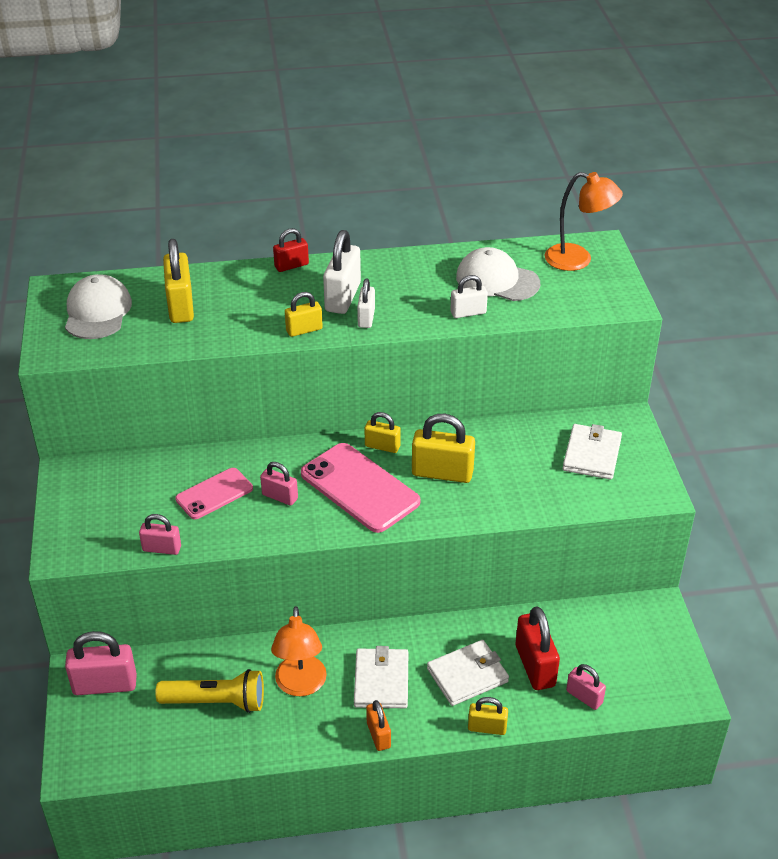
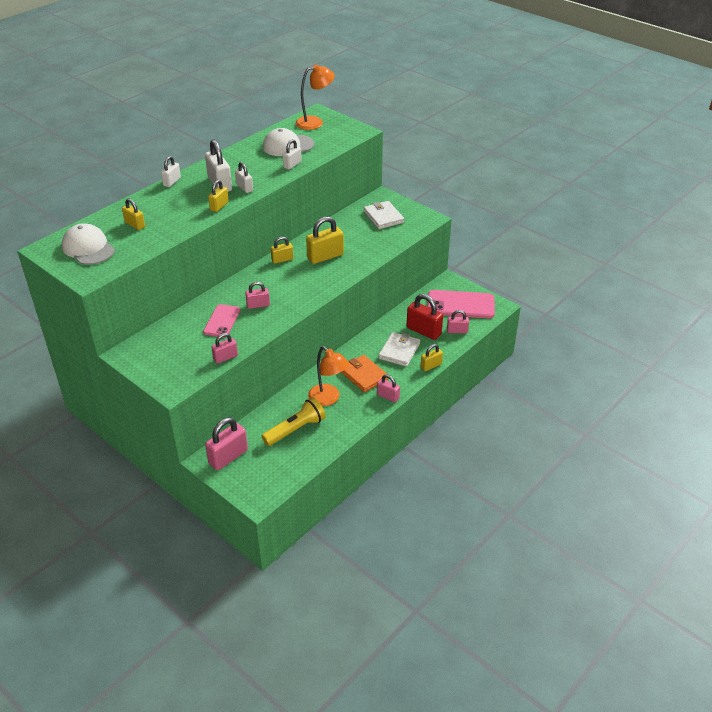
camera: 40 degrees left, 0 degrees up
(181, 306) = (135, 225): yellow padlock -> yellow padlock, size x0.59
(291, 265) = (172, 182): red padlock -> white padlock
(359, 488) = (293, 282): pink phone -> pink phone (460, 305)
(378, 735) = (388, 396): orange padlock -> pink padlock
(381, 681) = (364, 375): white wallet -> orange wallet

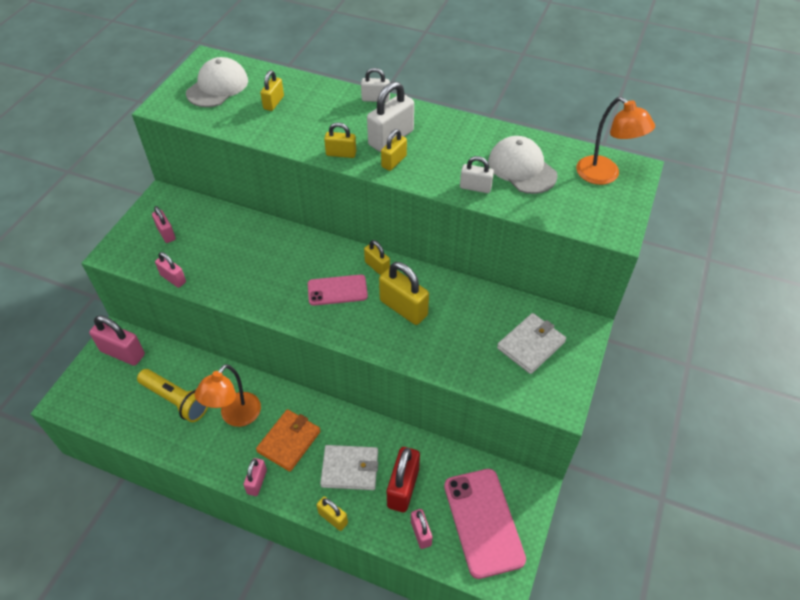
camera: 70 degrees right, 10 degrees up
(222, 321) = (237, 253): pink phone -> pink phone (337, 290)
(244, 188) = (394, 161): white padlock -> yellow padlock
(258, 305) = (277, 275): pink padlock -> pink padlock (166, 233)

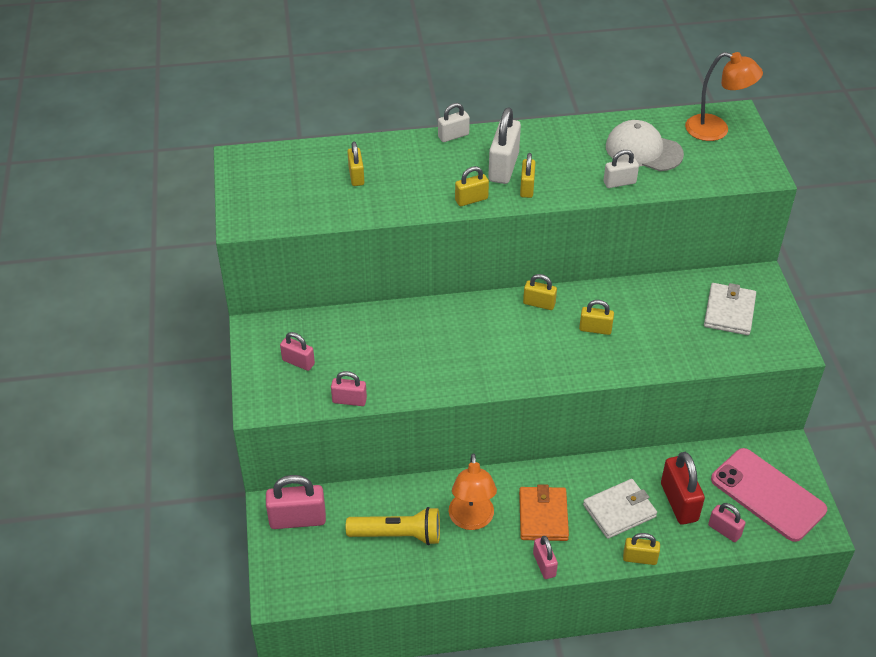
camera: 30 degrees left, 5 degrees down
(217, 86) = (281, 182): white cap -> none
(337, 290) = (521, 340): pink phone -> none
(403, 308) = (595, 329): yellow padlock -> yellow padlock, size x0.59

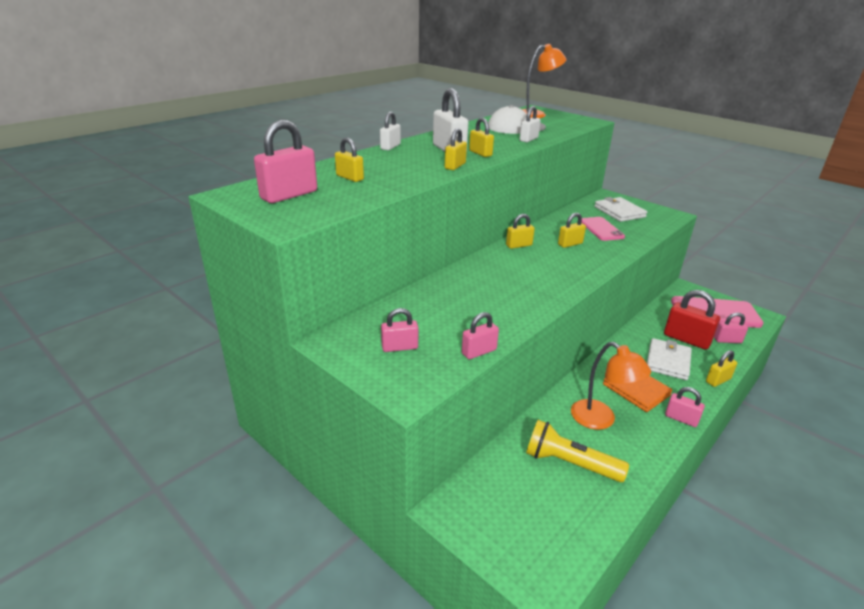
camera: 40 degrees left, 15 degrees down
(297, 519) = (480, 505): pink padlock -> pink padlock (289, 195)
(398, 535) = (569, 463): yellow flashlight -> yellow flashlight turned 120 degrees counterclockwise
(663, 326) = (601, 229): none -> pink phone

